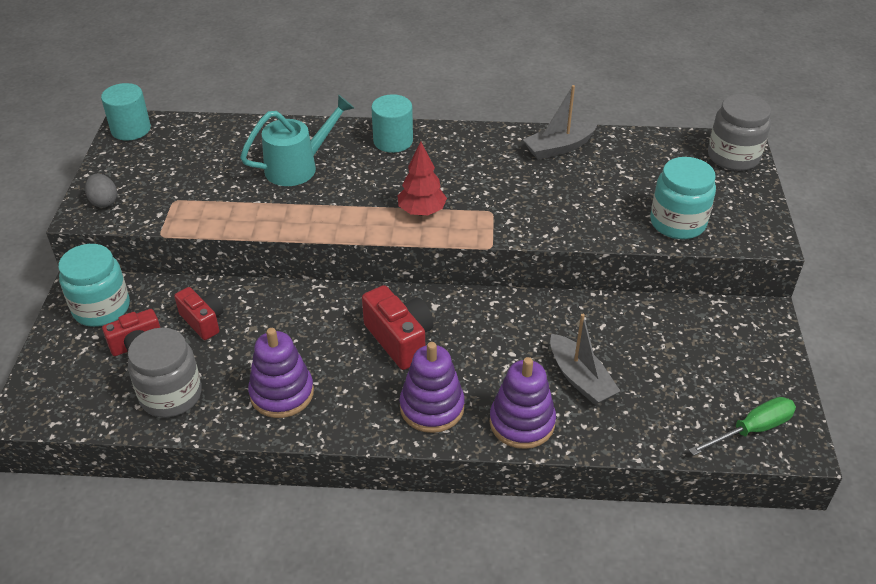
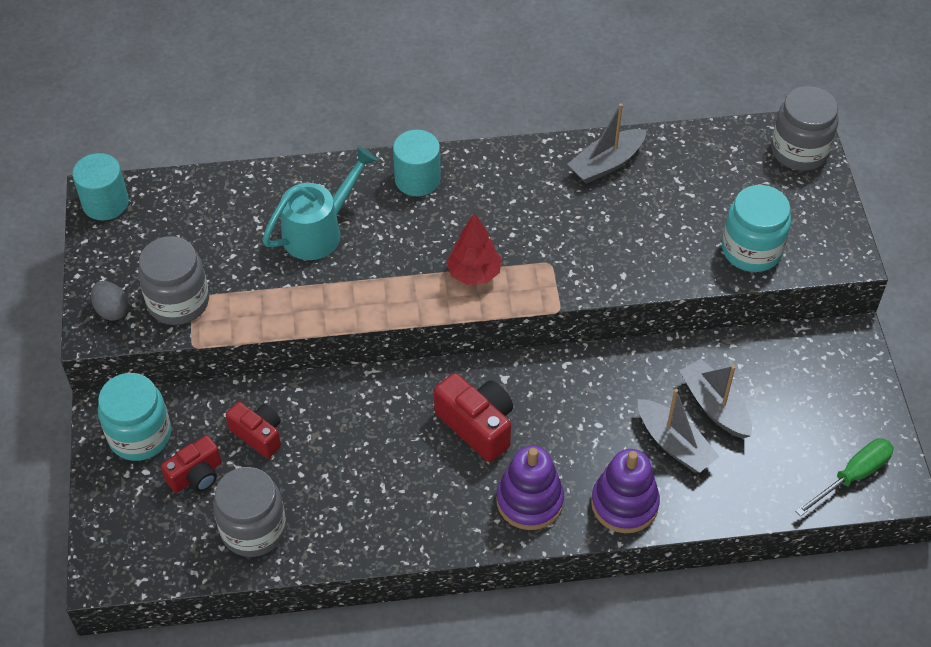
camera: 10 degrees left, 10 degrees up
(161, 202) = (178, 302): none -> grey jar
(282, 393) = (370, 509): purple stacking toy -> none
(625, 353) = (714, 406): none -> grey boat

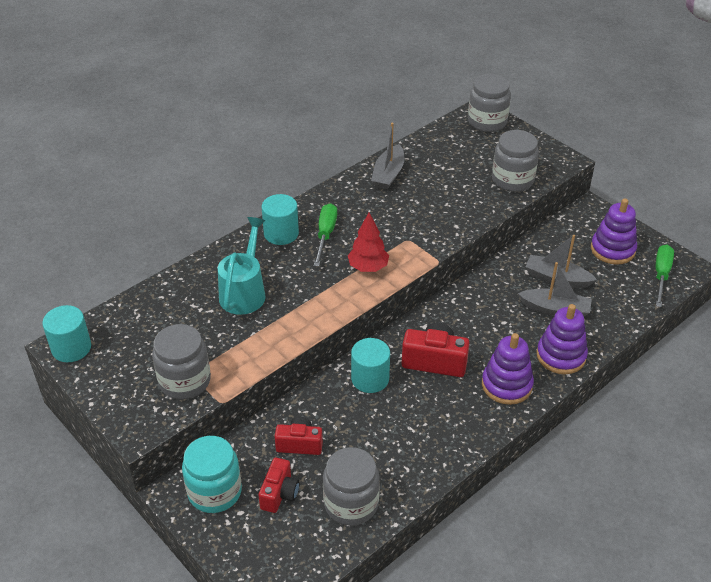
camera: 35 degrees left, 10 degrees down
(112, 310) = (139, 411): grey egg -> none
(390, 405) = (370, 378): none -> turquoise cylinder
(464, 206) = (325, 234): none -> green screwdriver
(751, 250) = (512, 180): turquoise jar -> grey jar
(823, 408) = (612, 249): none -> purple stacking toy

